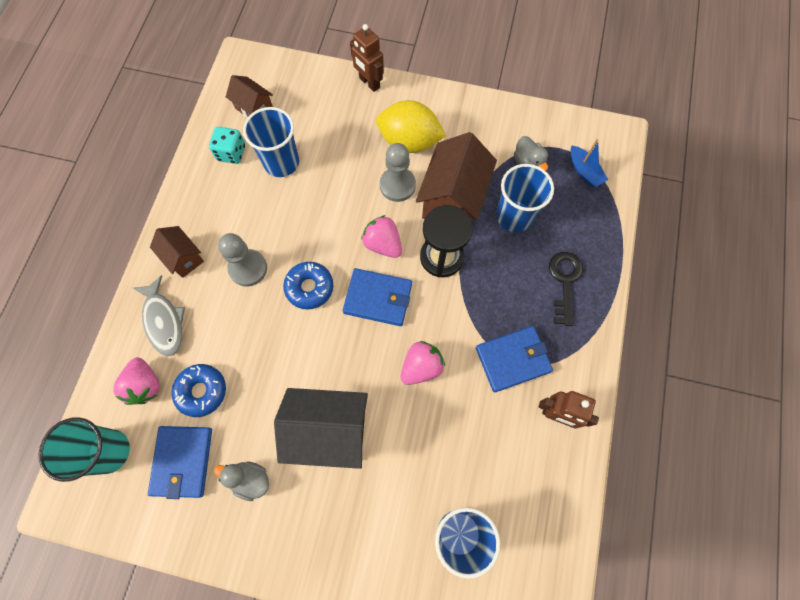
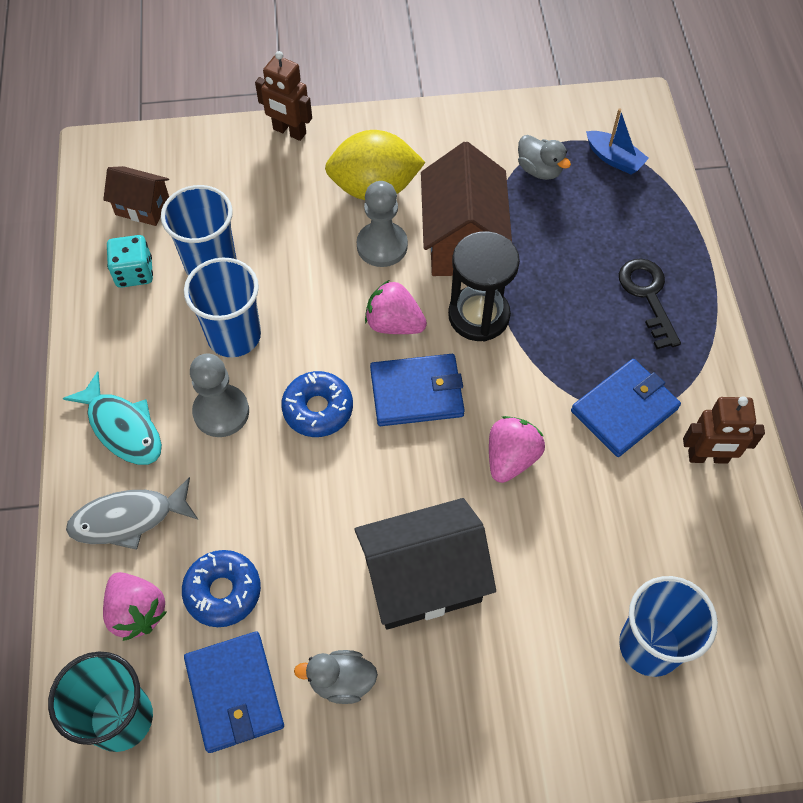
camera: 20 degrees left, 10 degrees down
(164, 321) = (128, 519): grey fish -> grey fish turned 120 degrees clockwise
(183, 258) = (122, 428): brown house -> turquoise fish
(514, 216) = (550, 237): blue cup -> blue cup (234, 335)

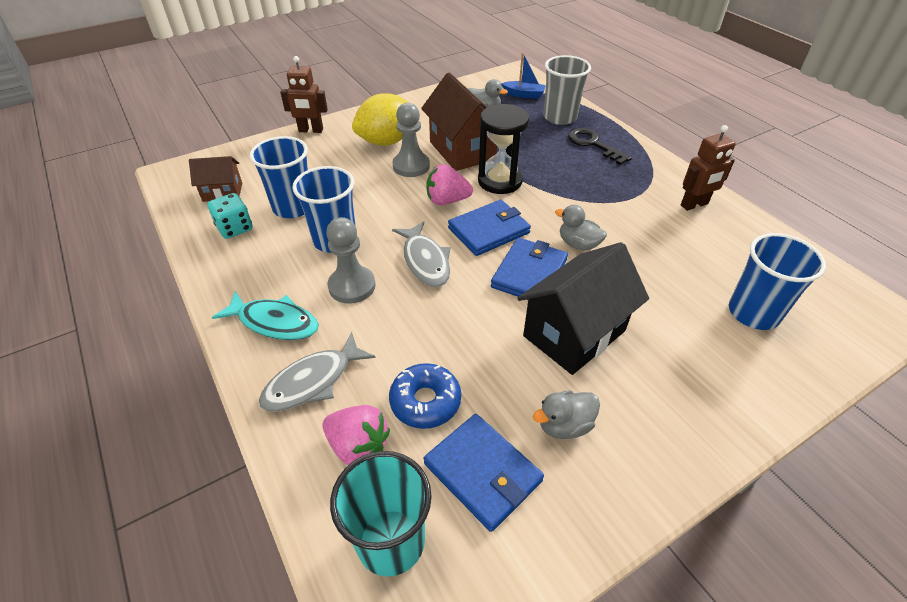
camera: 25 degrees left, 15 degrees down
(318, 409) = (425, 261): blue donut -> grey fish
(511, 458) = (578, 244): pink strawberry -> grey duck
(624, 409) = (626, 198): blue wallet -> blue wallet (529, 273)
(636, 225) = (560, 117): none -> grey cup

